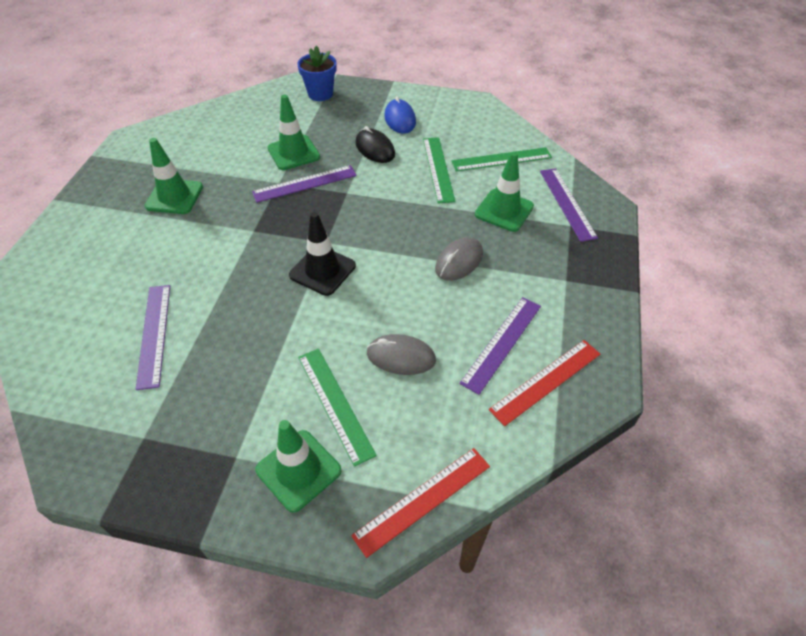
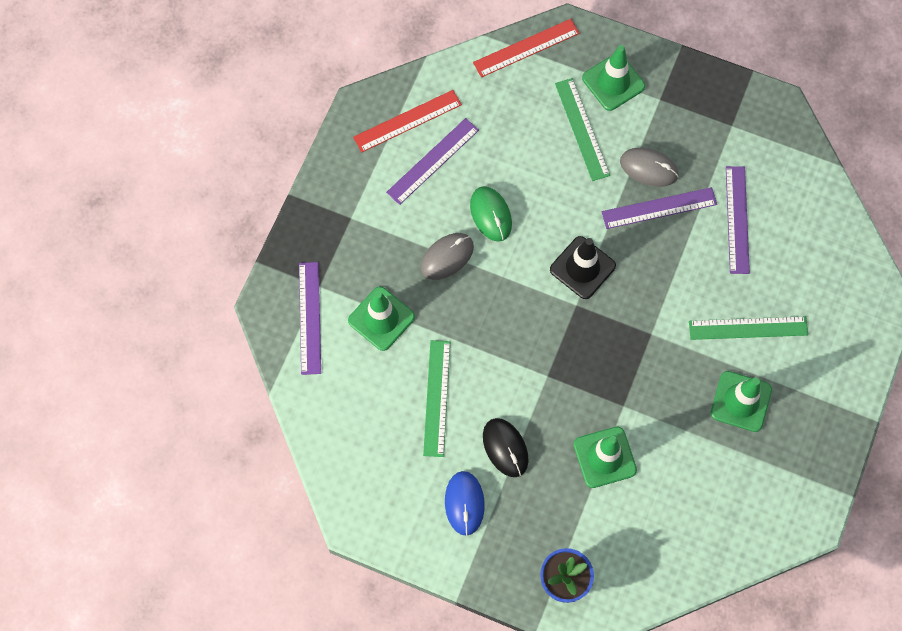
camera: 170 degrees left, 20 degrees up
(305, 184) = (594, 398): purple ruler -> purple ruler (659, 208)
(401, 357) = (522, 162): grey mouse -> grey mouse (648, 168)
(424, 302) = (490, 215): none -> green mouse
(501, 159) = (358, 402): green ruler -> green ruler (748, 328)

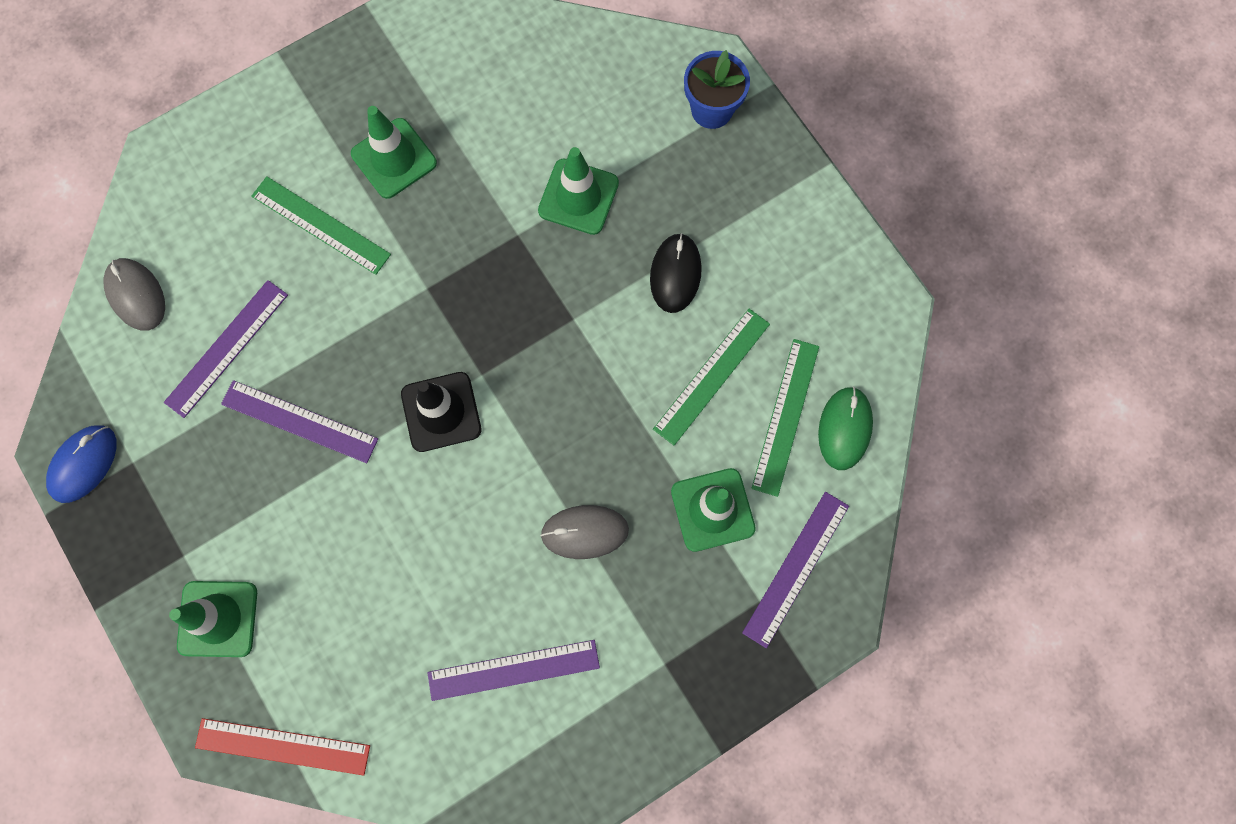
camera: 145 degrees left, 5 degrees up
(407, 121) = (505, 749): red ruler -> none
(464, 503) = (759, 247): blue mouse -> blue mouse (84, 464)
(490, 215) = (496, 549): green mouse -> green mouse (844, 429)
(582, 129) = (305, 583): green ruler -> green ruler (785, 416)
(648, 168) = (270, 477): grey mouse -> grey mouse (136, 295)

